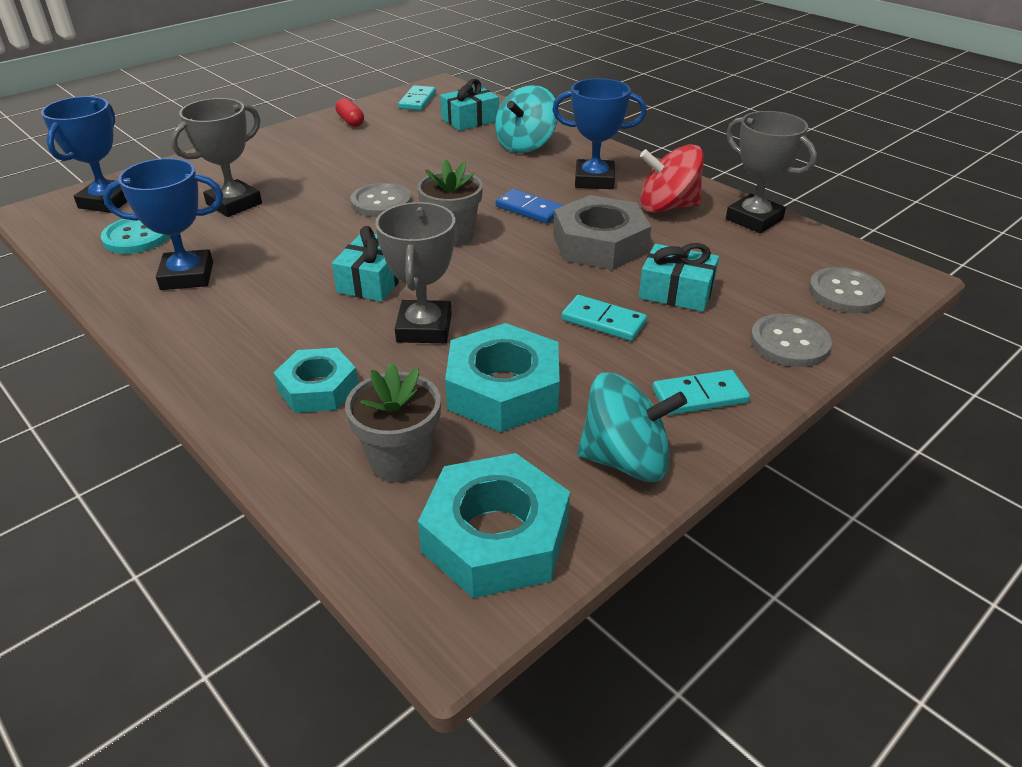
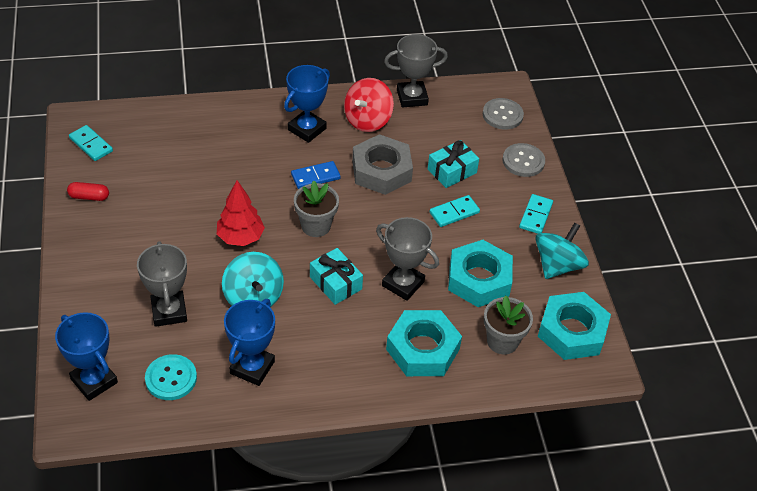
camera: 60 degrees left, 10 degrees up
(318, 388) = (422, 349): turquoise nut -> turquoise nut, size x1.56
(381, 202) = (240, 237): grey button -> red tree
(470, 120) = (157, 136): turquoise gift -> none
(526, 145) = (228, 131): turquoise spinning top -> turquoise spinning top (253, 297)

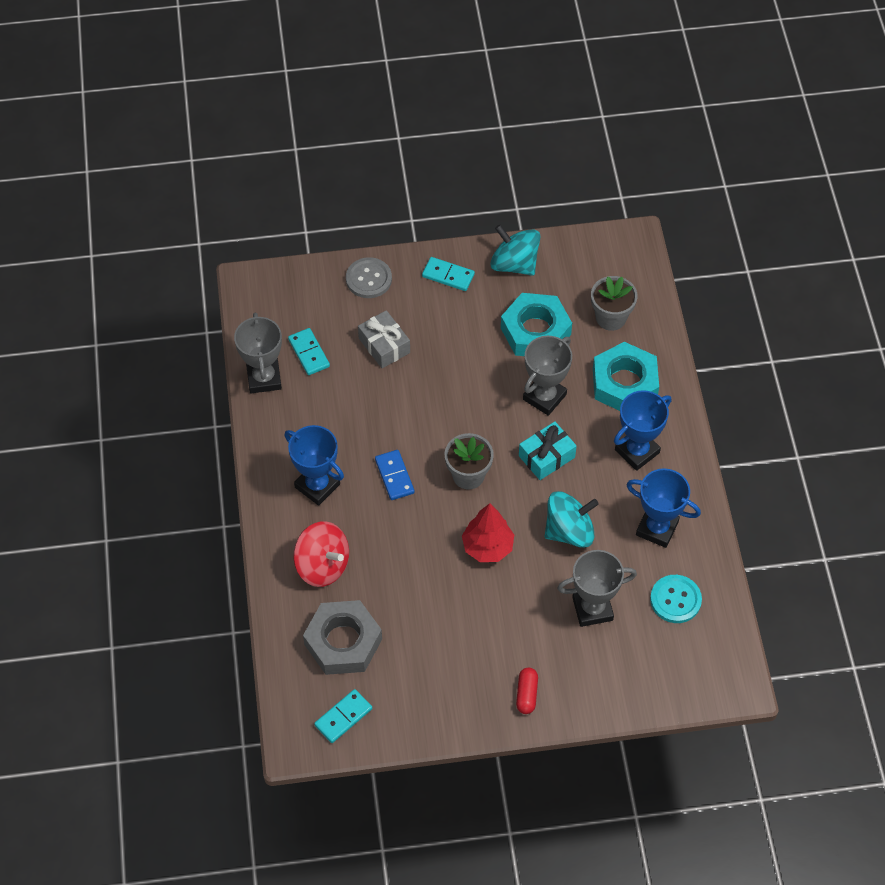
camera: 85 degrees left, 10 degrees up
(89, 197) = (430, 708): red capsule -> red capsule (526, 694)
(94, 381) = (684, 670): blue trophy -> blue trophy (637, 451)
(367, 120) = (302, 424): red spinning top -> red spinning top (322, 565)
(381, 171) = (384, 412): grey nut -> grey nut (343, 642)
(452, 171) = (384, 345): turquoise gift -> grey gift
(454, 213) = (446, 347): turquoise domino -> turquoise domino (309, 353)
(502, 115) = (295, 292): grey button -> none
(572, 331) = (595, 261): turquoise nut -> none

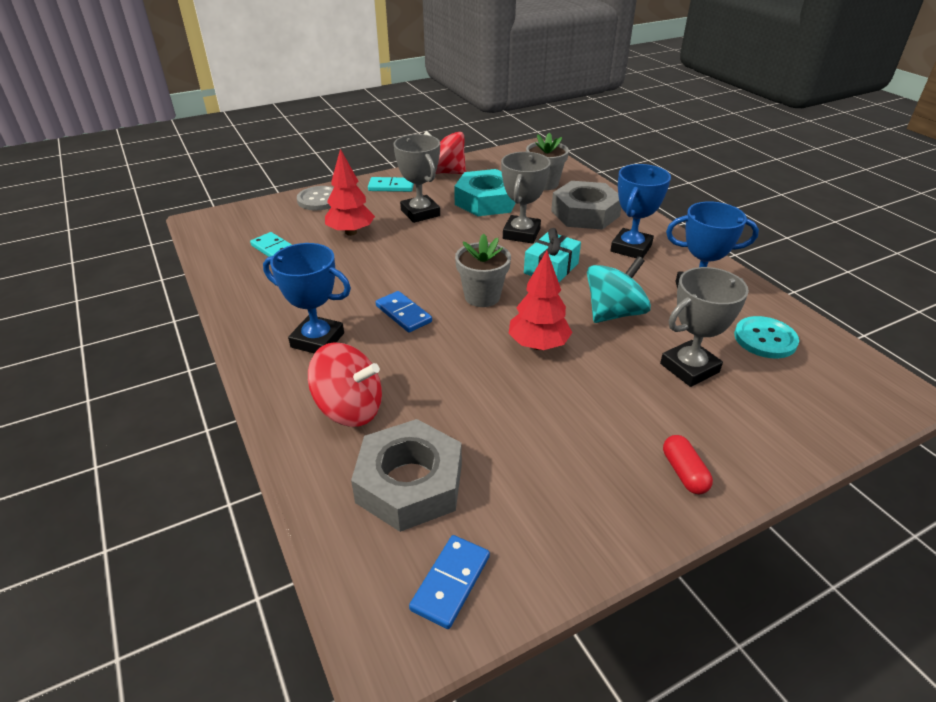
camera: 20 degrees left, 20 degrees down
(264, 378) = (231, 275): grey trophy -> grey trophy (420, 213)
(343, 717) = (451, 583): turquoise domino -> blue domino
(384, 345) = (351, 232): grey gift -> red tree
(514, 264) = (445, 172): turquoise spinning top -> red spinning top
(624, 383) = (585, 213): turquoise nut -> grey nut

